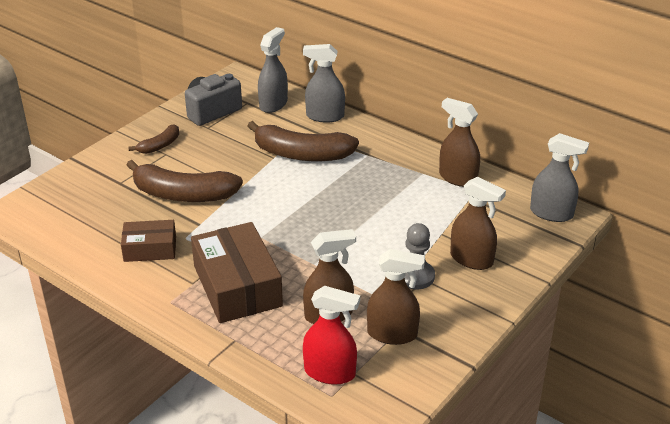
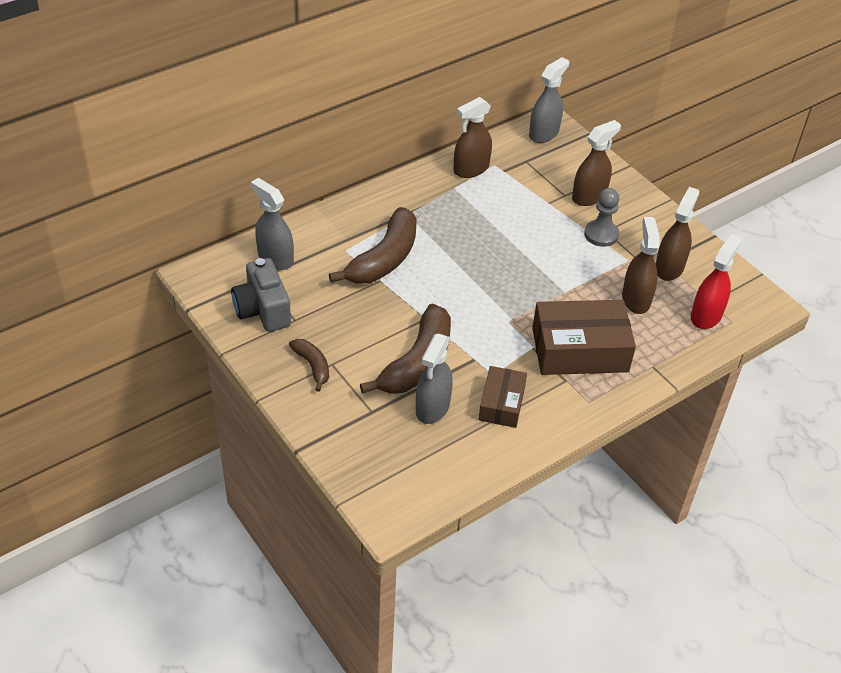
camera: 75 degrees left, 10 degrees up
(324, 116) = (321, 226): grey spray bottle -> grey spray bottle (432, 407)

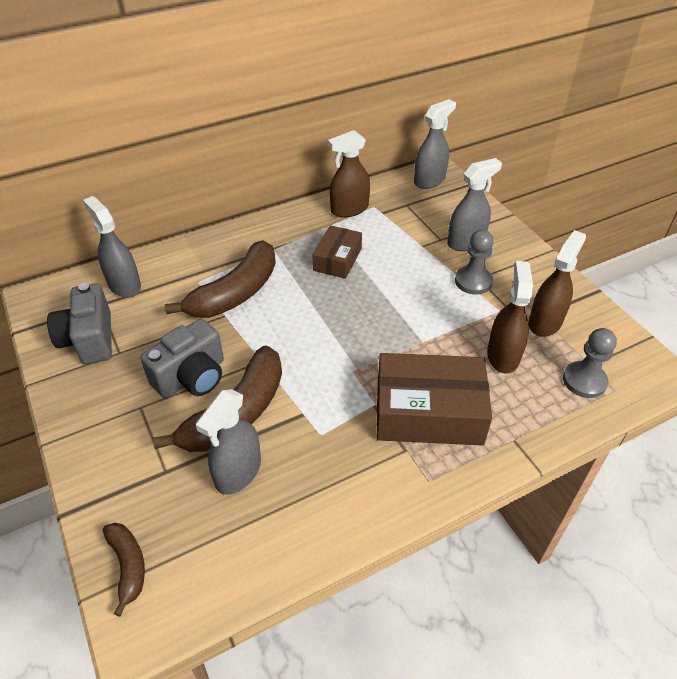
camera: 10 degrees right, 0 degrees up
(313, 366) = (118, 408): brown banana -> brown banana (128, 565)
(368, 336) = (192, 377): none -> grey camera
(501, 404) = (321, 474): brown box -> brown box (337, 259)
(589, 196) = (466, 242): brown spray bottle -> grey spray bottle
(706, 315) = (584, 381): red spray bottle -> grey pawn

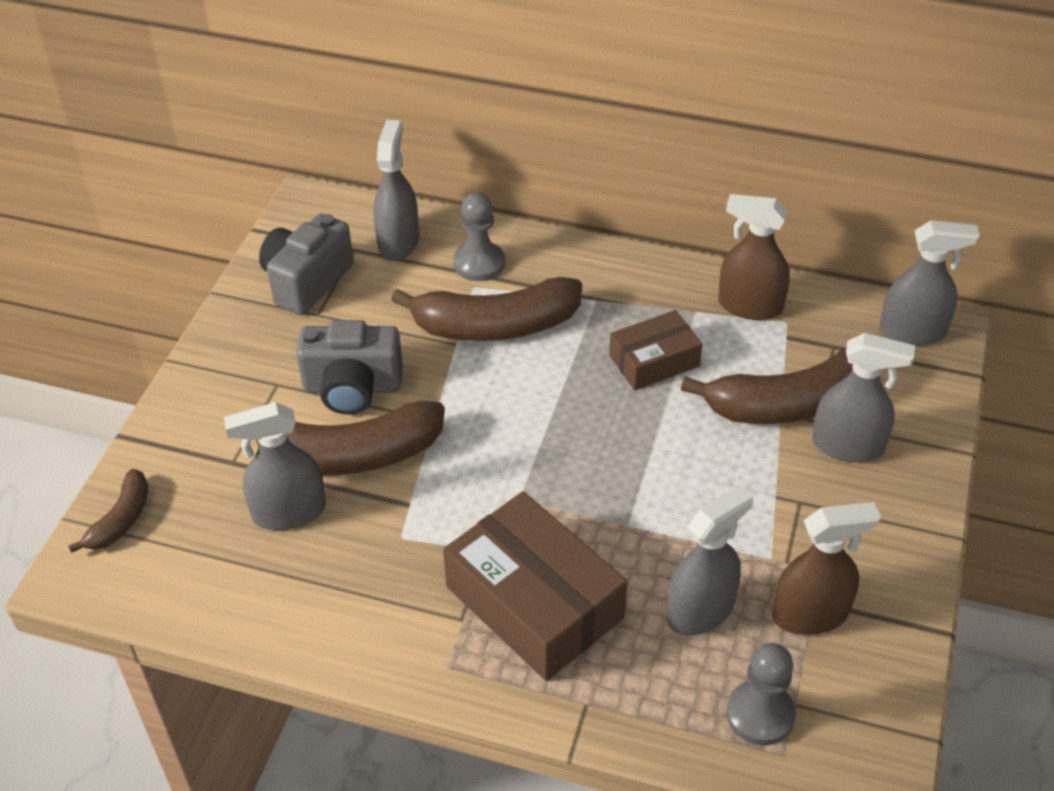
camera: 45 degrees right, 0 degrees up
(420, 240) = (790, 404): none -> brown banana
(473, 281) = (786, 501): grey pawn -> grey pawn (479, 263)
(503, 355) = (701, 610): brown spray bottle -> grey spray bottle

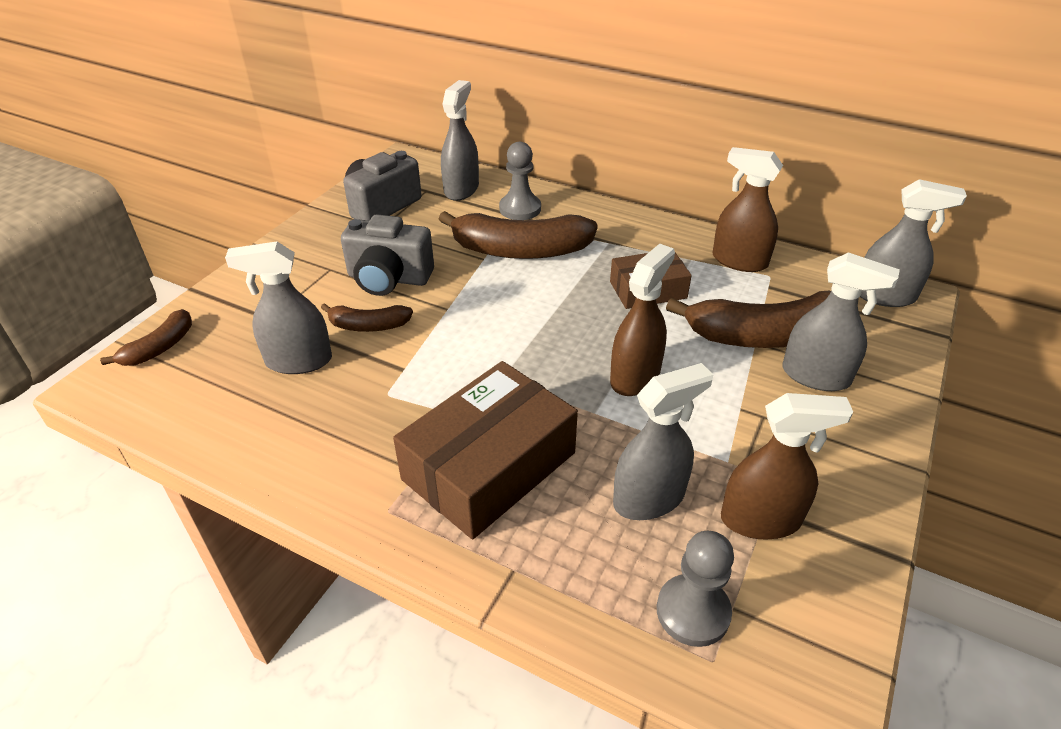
camera: 10 degrees right, 5 degrees down
(351, 455) = (368, 326): brown banana -> brown banana, size x0.52
(534, 602) = (489, 466): brown box -> brown box turned 75 degrees clockwise
(661, 475) = (635, 377): none -> brown spray bottle

